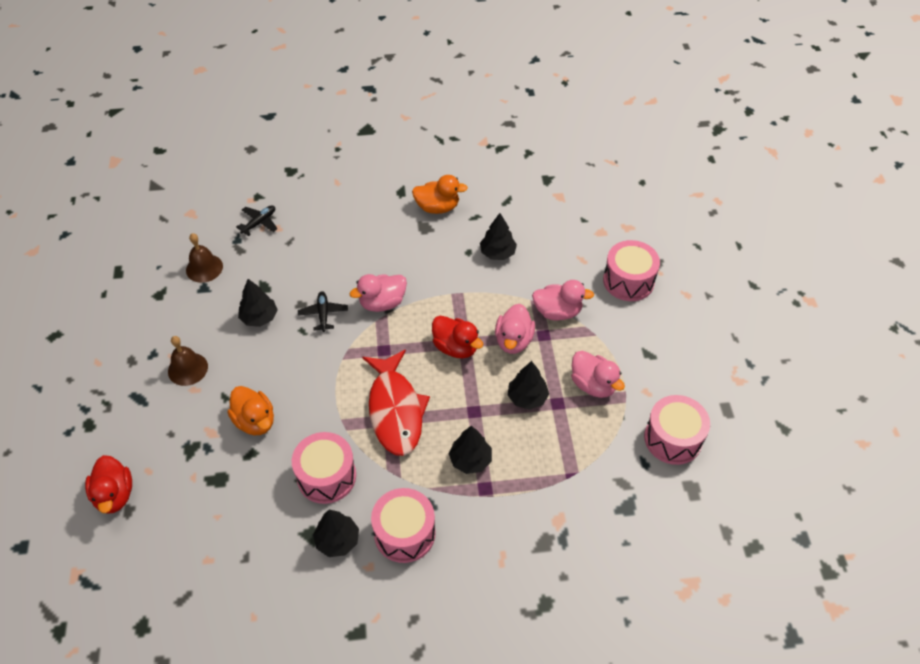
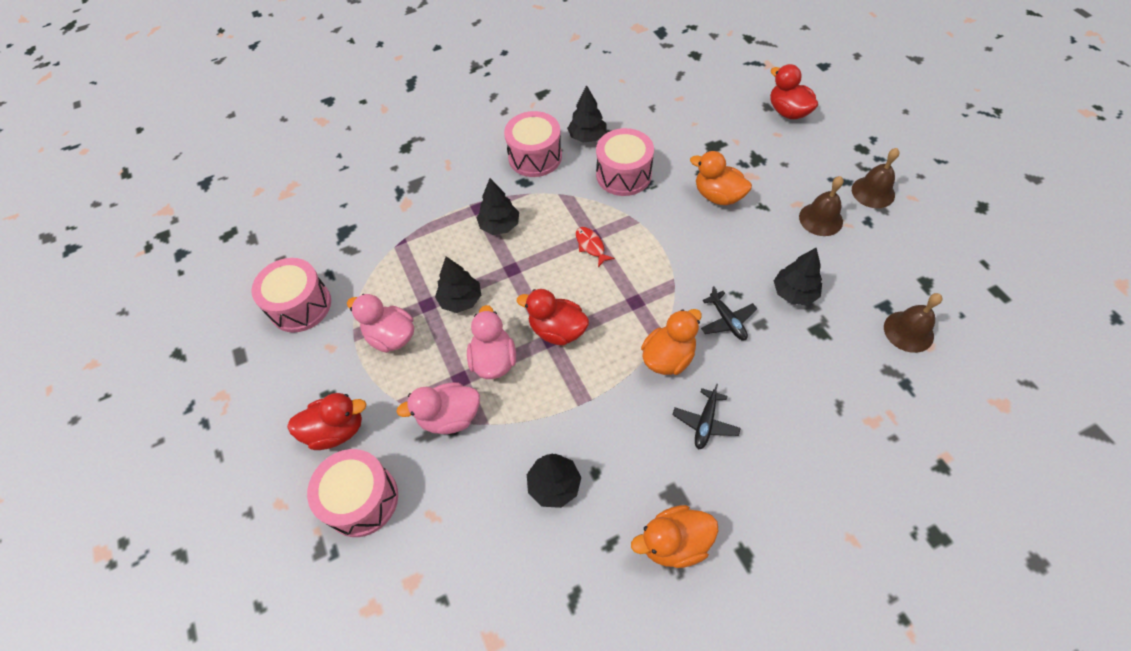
camera: 165 degrees right, 5 degrees up
(123, 378) = (873, 192): none -> brown bell
(259, 223) = (901, 421): black plane -> black plane (705, 422)
(382, 303) = (668, 357): pink duck -> orange duck
(395, 410) = (591, 246): red fish -> red fish, size x0.40
(644, 328) = (336, 430): none -> red duck

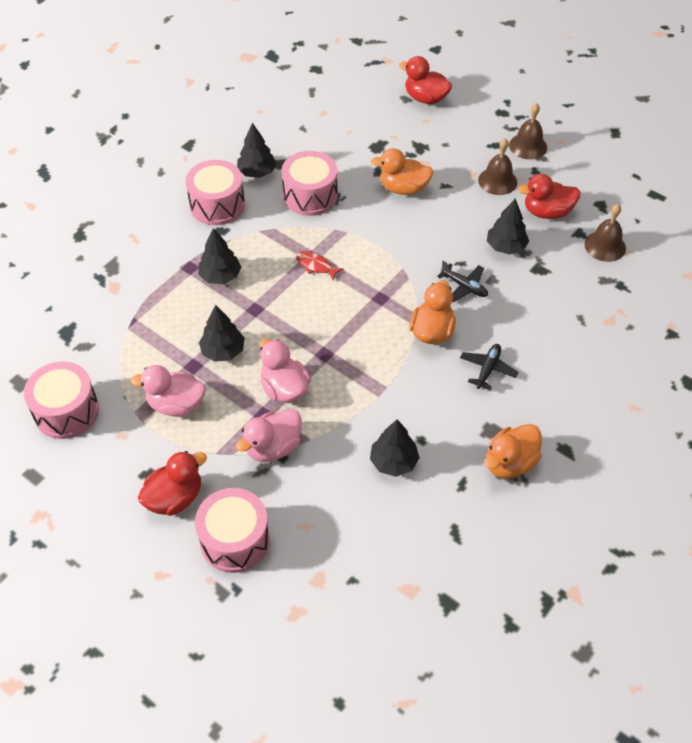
camera: 30 degrees left, 5 degrees down
(557, 330) = (326, 344): red duck -> red duck (547, 212)
(705, 422) = (487, 369): black plane -> black plane turned 150 degrees counterclockwise

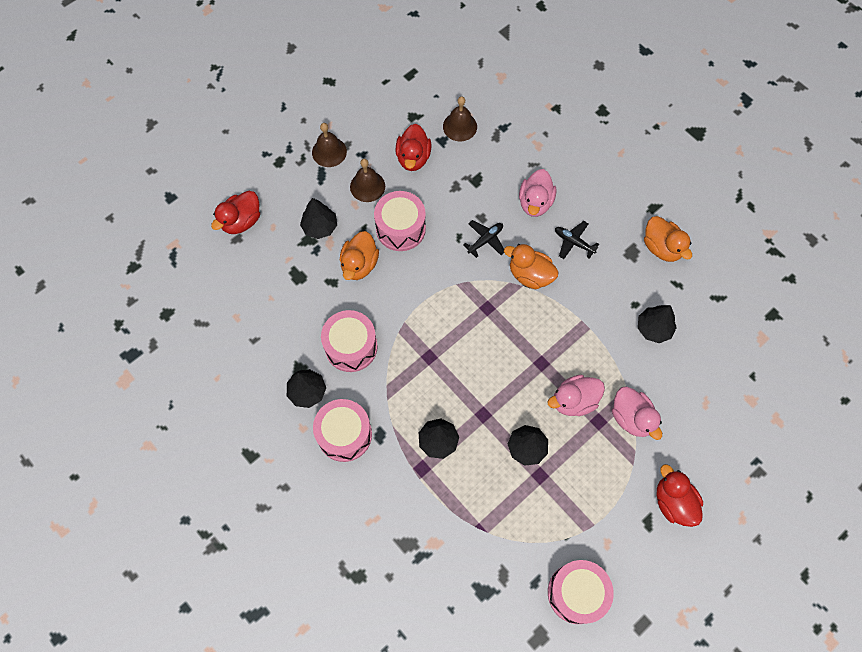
camera: 80 degrees left, 15 degrees up
(176, 404) = (580, 494): pink duck -> pink duck (535, 202)
(235, 540) = (715, 457): pink drum -> pink drum (400, 228)
(315, 266) = (440, 355): red fish -> none
(506, 247) = (447, 198): black tree -> black tree (320, 227)

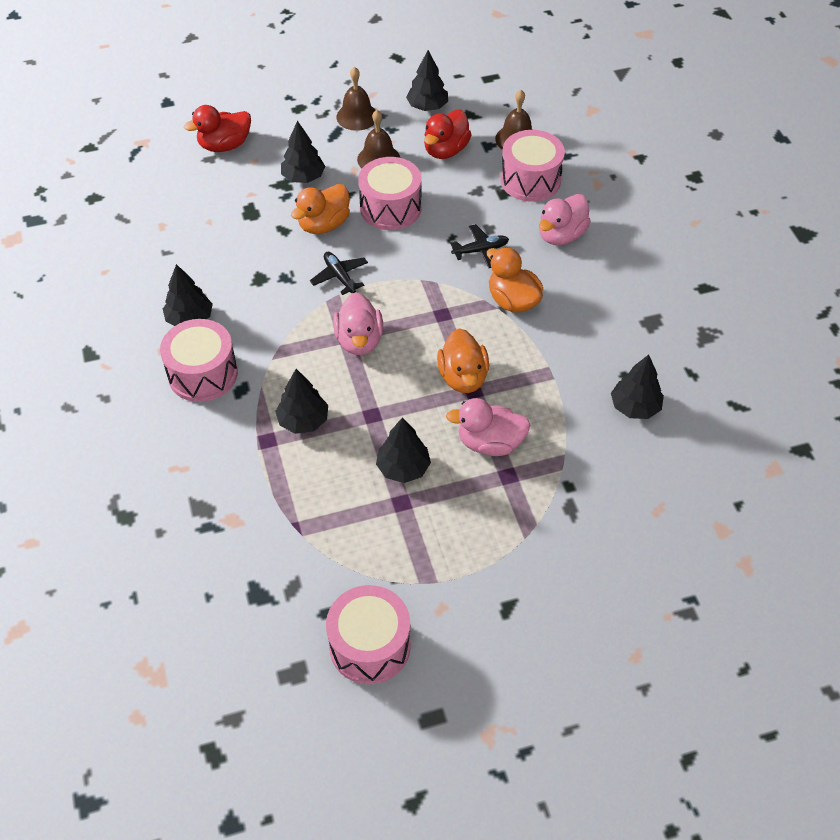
camera: 25 degrees right, 15 degrees down
(351, 347) = (264, 295): pink drum -> pink drum (530, 180)
(378, 121) = (427, 107): none -> black tree
(573, 242) = (585, 288): black plane -> black plane (340, 276)
(631, 418) = (552, 488): pink duck -> pink duck (359, 340)
(662, 247) = (693, 330): orange duck -> orange duck (463, 377)
(673, 502) = (553, 599): red duck -> none

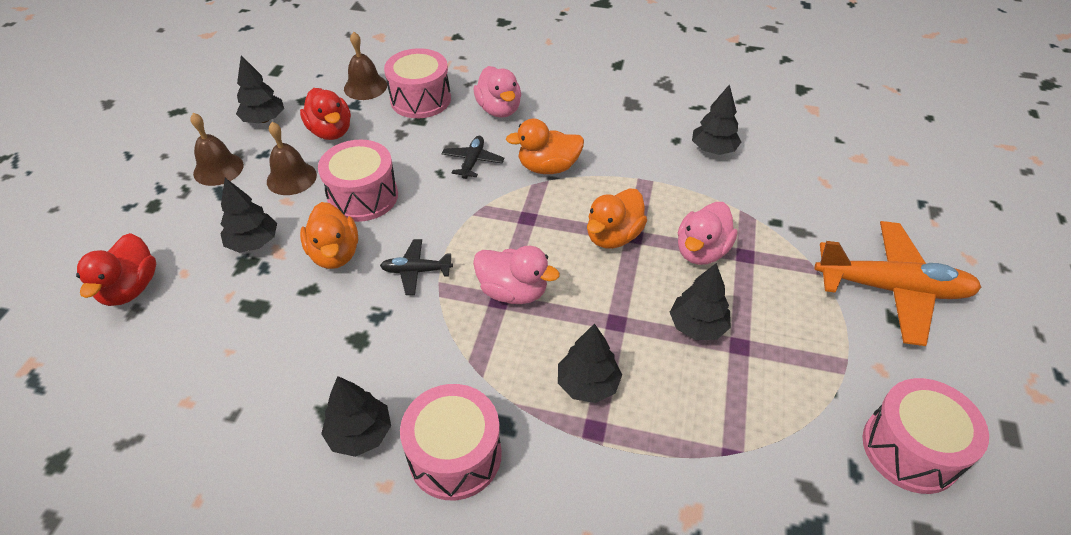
camera: 60 degrees left, 5 degrees down
(463, 377) = (613, 236): orange duck -> orange duck turned 105 degrees clockwise
(544, 597) = (891, 289): none -> orange plane

